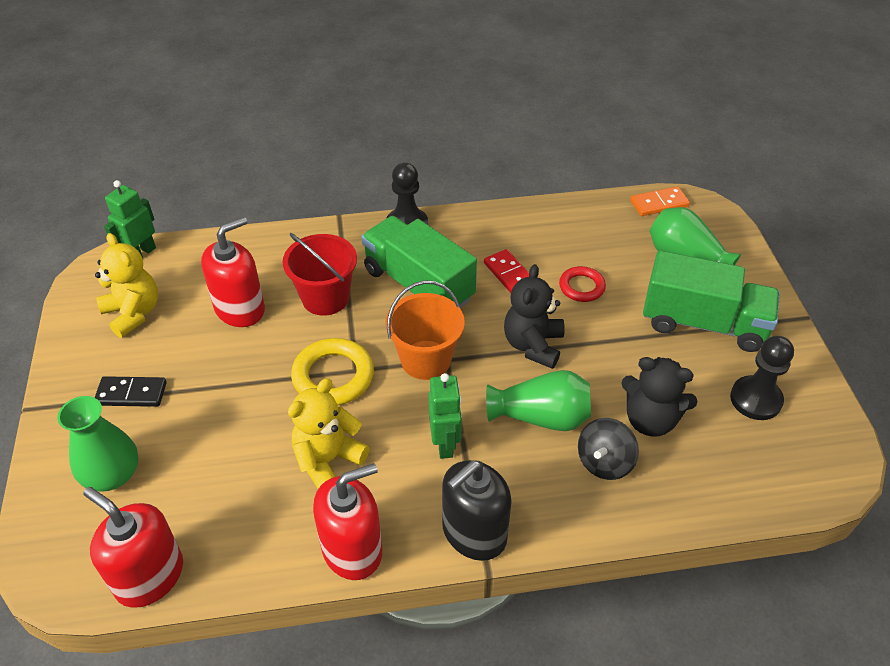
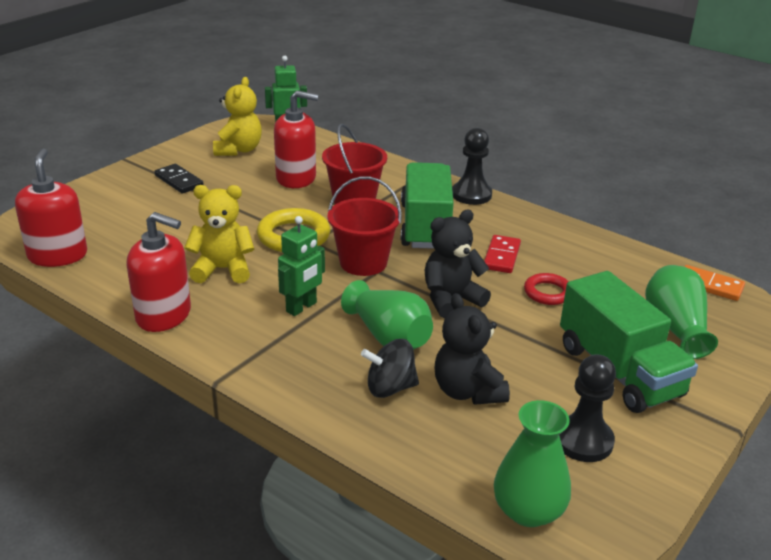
camera: 45 degrees right, 15 degrees down
(112, 474) = (113, 206): green vase -> green vase (528, 511)
(426, 360) = (363, 262): orange bucket -> red bucket
(474, 533) = (241, 358): black soap dispenser -> none

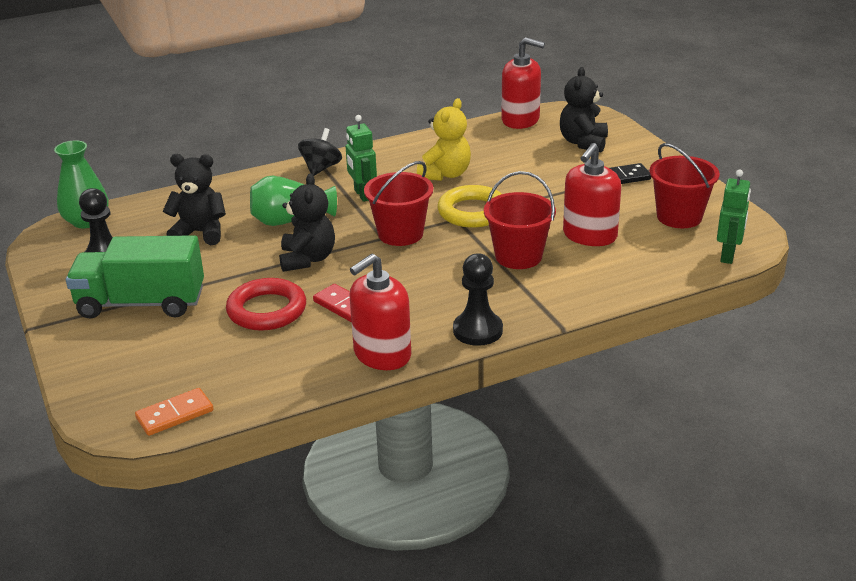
camera: 120 degrees right, 0 degrees up
(107, 210) = (583, 143): none -> black teddy bear
(164, 315) = (403, 146): red soap dispenser -> red soap dispenser (382, 354)
(238, 150) = (679, 217): yellow teddy bear -> red bucket
(390, 388) = (237, 206): black spinning top -> black spinning top (321, 168)
(425, 226) = (435, 282): green truck -> none
(548, 293) = (267, 310): red ring -> red ring, size x1.62
(675, 327) = (149, 358): green vase -> none

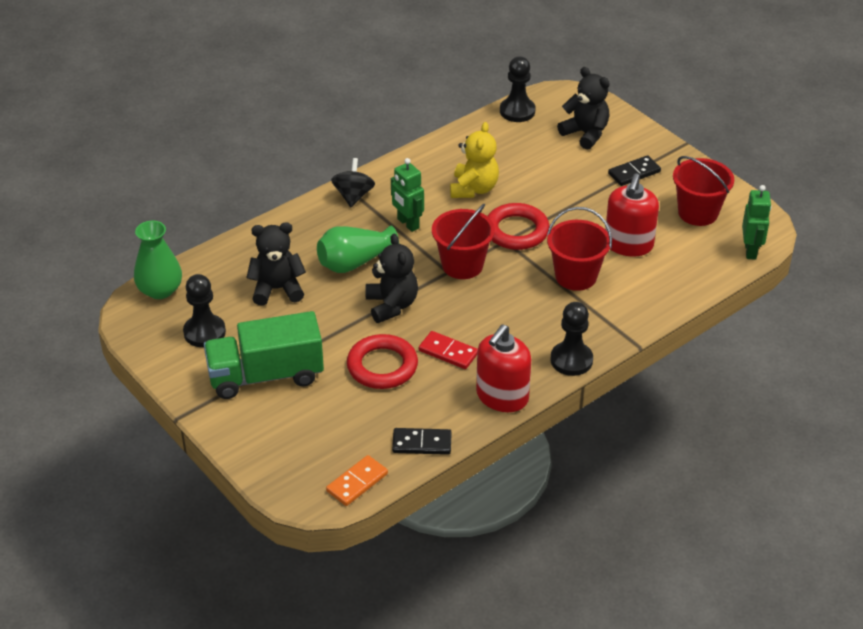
camera: 15 degrees left, 10 degrees up
(268, 387) = (422, 443): none -> black domino
(472, 212) = (516, 231): yellow ring -> red ring
(520, 120) = (517, 111): red soap dispenser -> black pawn
(583, 143) = (585, 134): black teddy bear -> black teddy bear turned 135 degrees clockwise

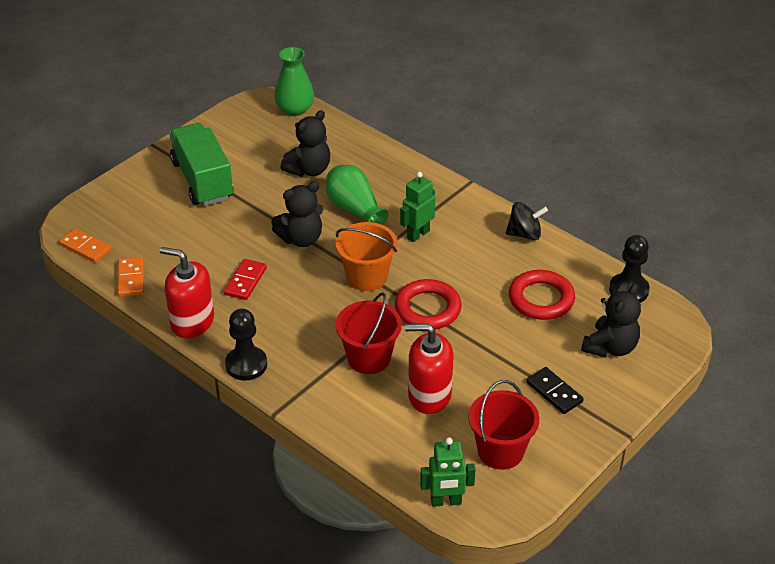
camera: 80 degrees right, 0 degrees up
(204, 332) = (249, 140): black pawn -> none
(277, 289) = (309, 170): black teddy bear -> black teddy bear turned 60 degrees clockwise
(353, 196) = (448, 195): black spinning top -> black spinning top (524, 234)
(382, 366) = (222, 243): red ring -> red ring (541, 299)
(422, 443) = (131, 278): black domino -> orange domino
(462, 265) = (367, 277): red bucket -> orange bucket
(473, 189) = (485, 272): yellow teddy bear -> none

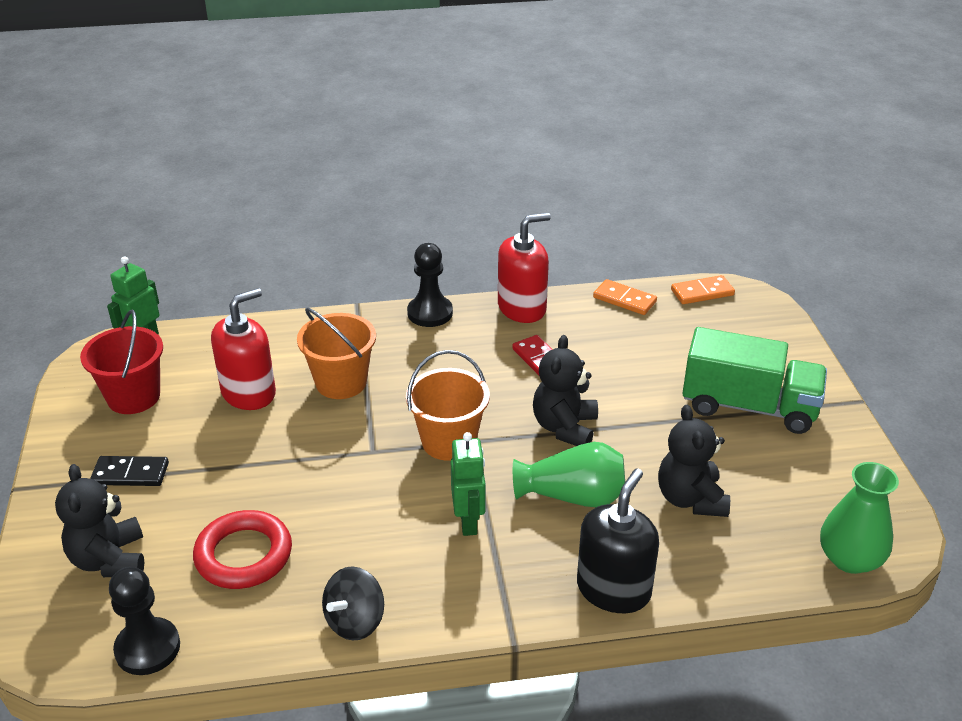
camera: 130 degrees right, 5 degrees down
(369, 358) = (341, 382): red bucket -> orange bucket
(402, 167) = (613, 589): none -> black soap dispenser
(427, 309) = (348, 457): red ring -> none

